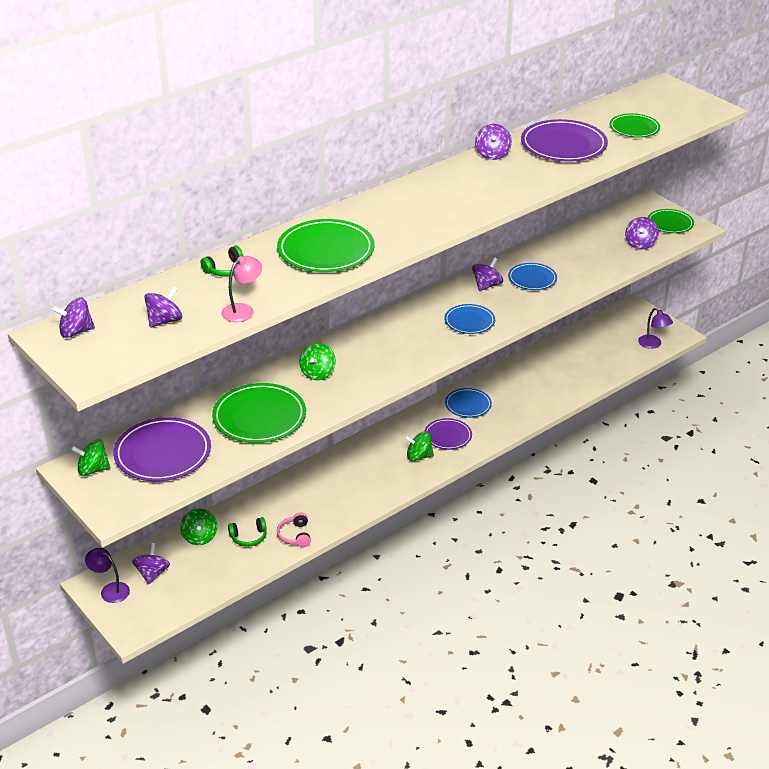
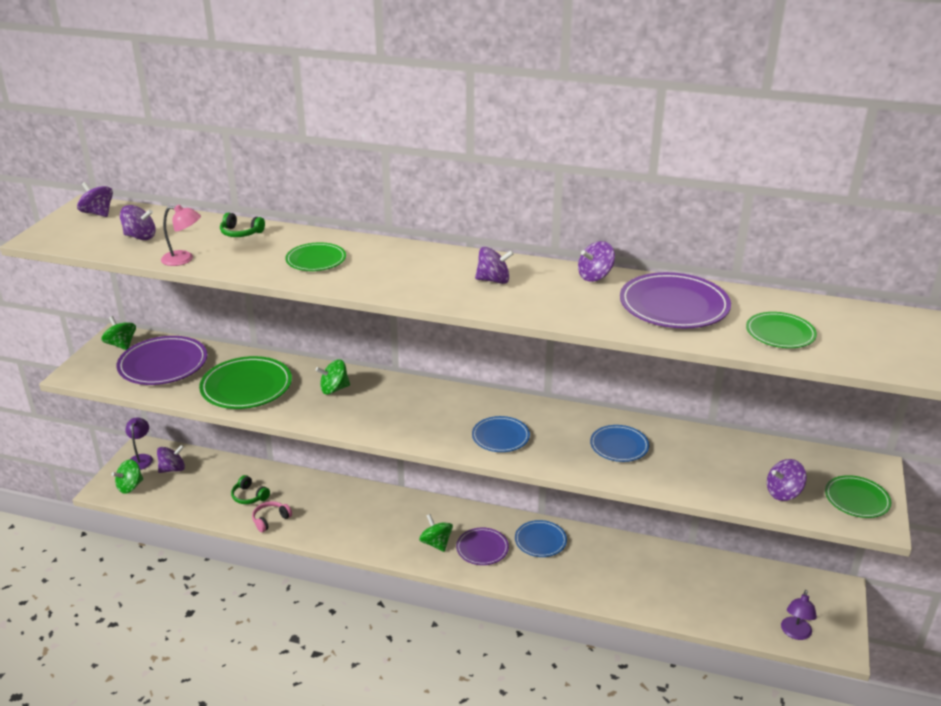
camera: 55 degrees right, 5 degrees down
(200, 537) = (231, 472): green spinning top -> green spinning top (130, 486)
(326, 250) = (316, 260): green plate -> green plate, size x0.60
(487, 285) = (572, 423): purple spinning top -> purple spinning top (493, 280)

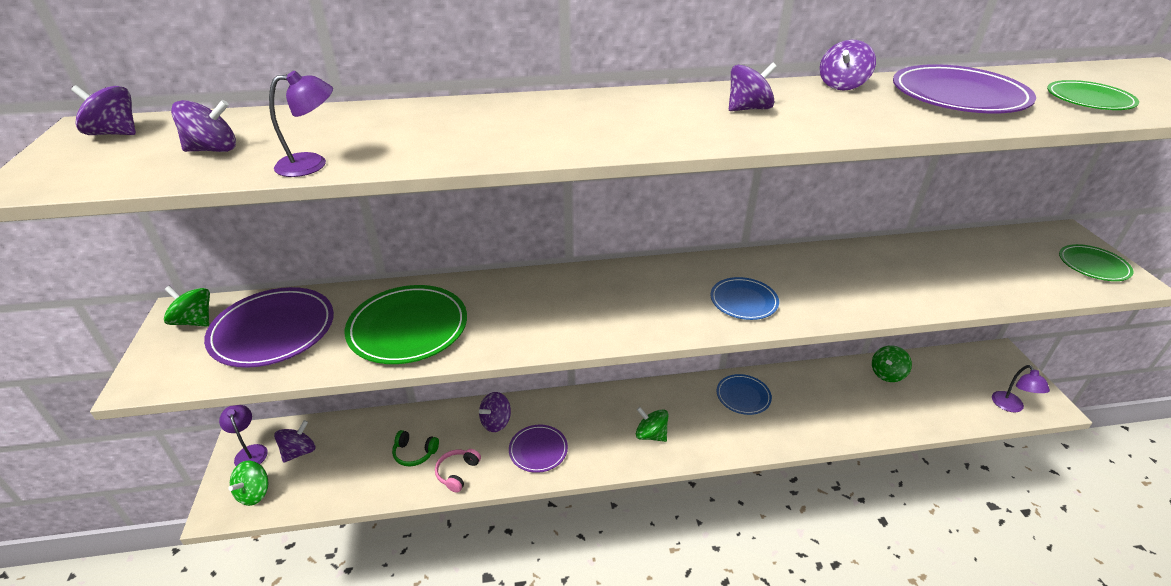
camera: 25 degrees left, 5 degrees up
(184, 259) = (312, 164): pink lamp -> purple lamp
(241, 233) = (368, 118): green headphones -> none
(316, 260) = (508, 129): green plate -> none
(334, 389) = (518, 300): green spinning top -> green spinning top (887, 374)
(482, 548) = (698, 424): purple plate -> purple plate (538, 450)
(619, 446) = (859, 276): blue plate -> none
(783, 493) = (1037, 278): purple spinning top -> purple spinning top (496, 422)

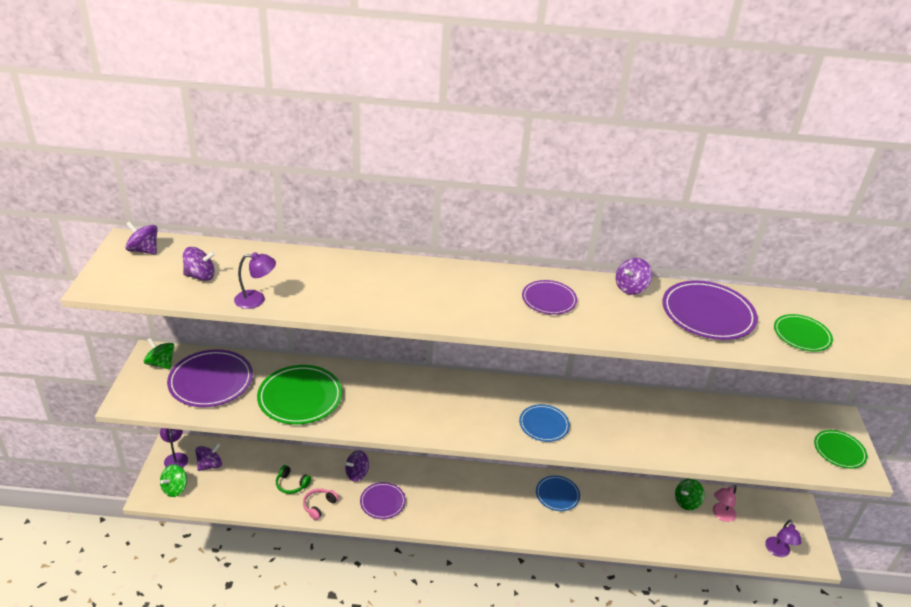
camera: 10 degrees right, 0 degrees up
(651, 435) = (472, 509): green spinning top -> none
(748, 109) = (549, 300): purple spinning top -> purple plate
(930, 380) = (721, 515): none -> pink lamp

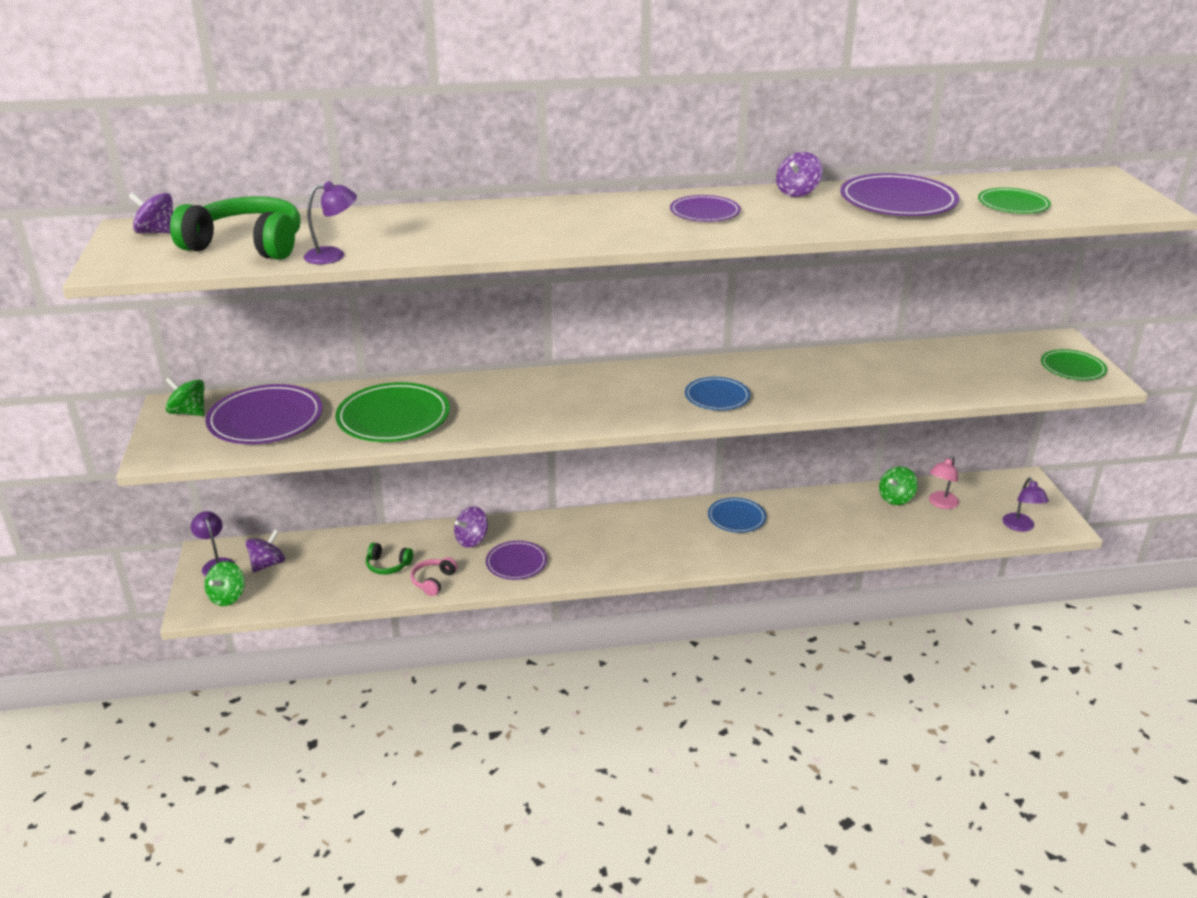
camera: 10 degrees left, 5 degrees down
(200, 276) = (247, 245): purple spinning top -> green headphones

